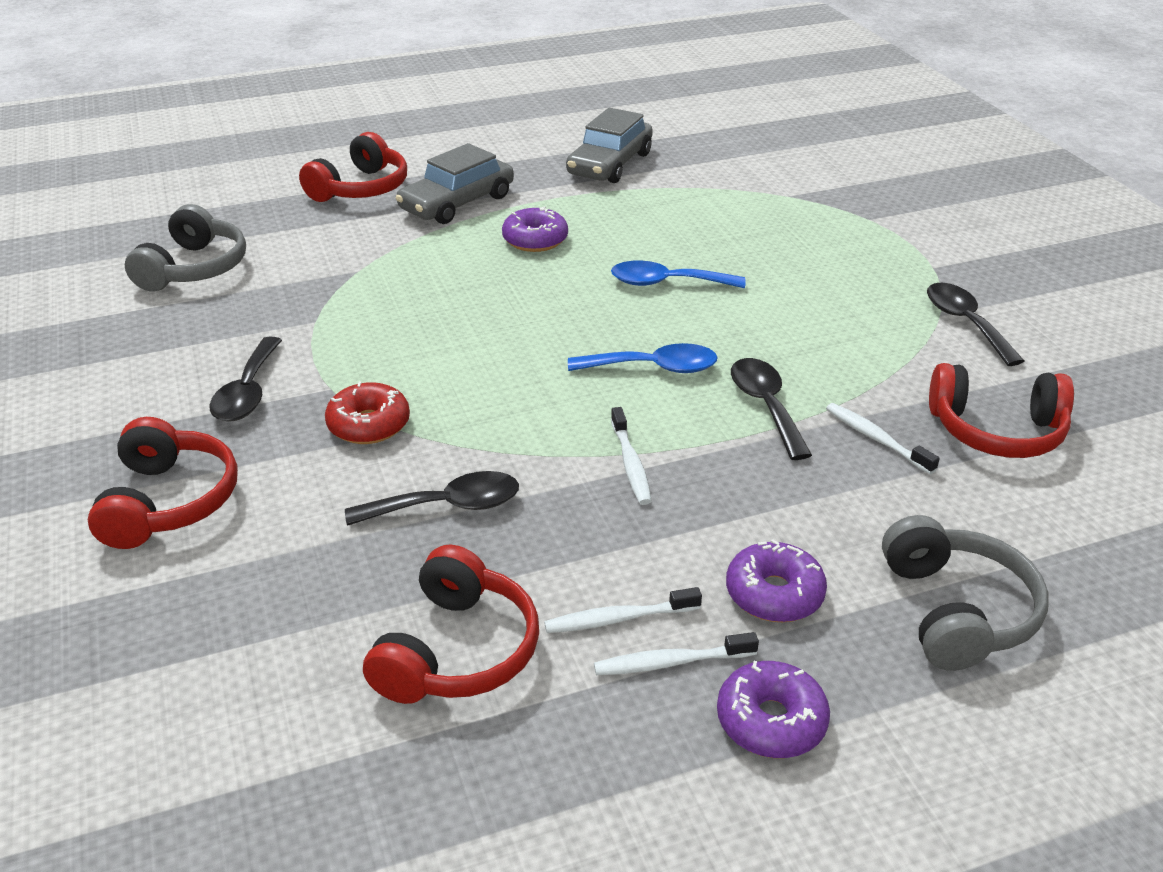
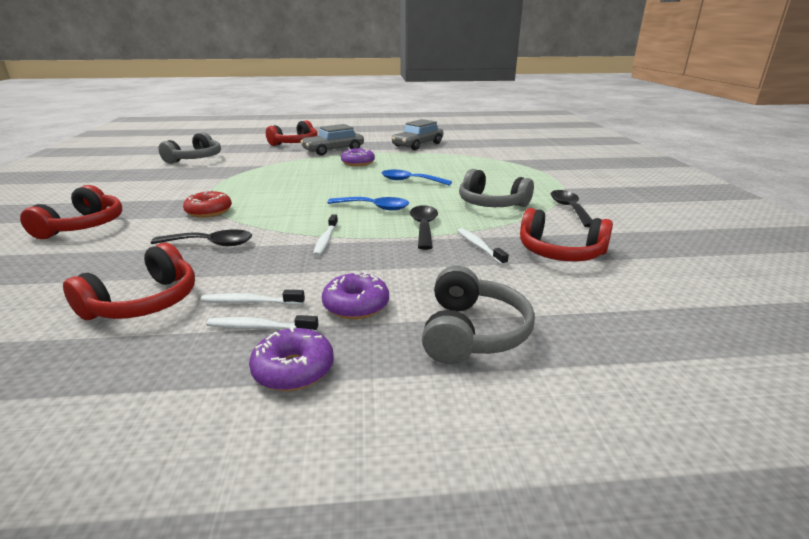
camera: 15 degrees right, 10 degrees down
(248, 392) = (168, 195): black spoon -> none
(839, 328) = (491, 204): none -> grey headphones

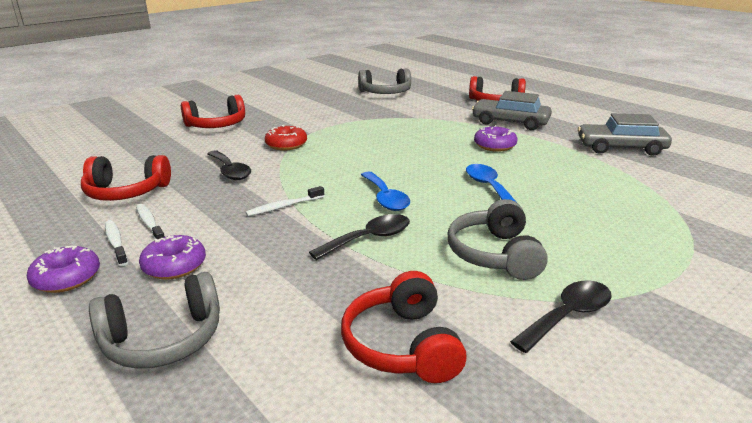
camera: 55 degrees right, 0 degrees up
(479, 247) = (356, 286): white toothbrush -> none

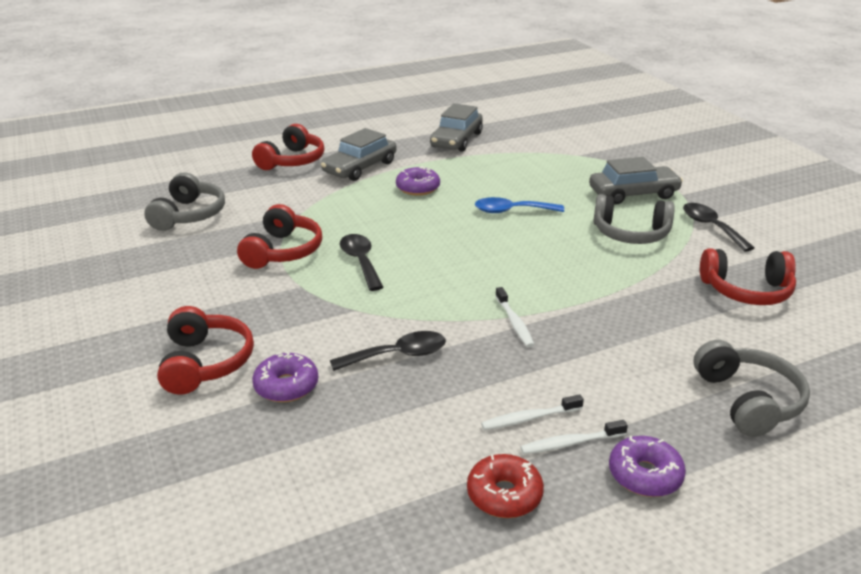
camera: 75 degrees left, 5 degrees up
(126, 192) = (426, 445): red headphones -> red headphones (283, 251)
(174, 266) = (628, 397): purple donut -> purple donut (286, 386)
(286, 145) = (332, 307): red donut -> red donut (504, 495)
(369, 239) = (594, 283): black spoon -> black spoon (361, 261)
(385, 198) = (515, 263): blue spoon -> none
(608, 252) = (633, 194): none -> grey car

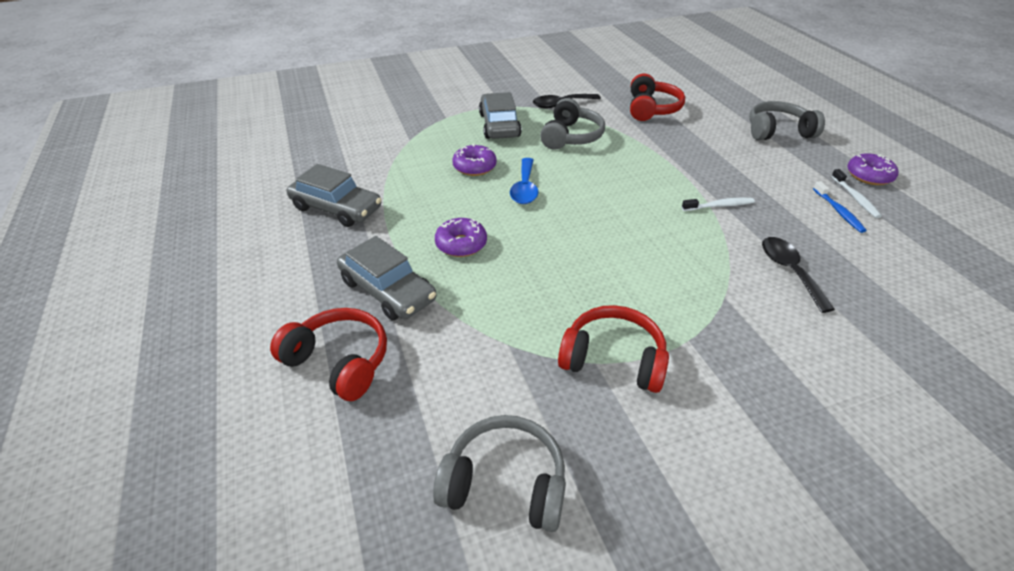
camera: 85 degrees left, 10 degrees up
(205, 363) = (861, 414): red headphones -> none
(286, 386) = (867, 344): purple donut -> purple donut (474, 167)
(361, 261) = (631, 292): black spoon -> none
(504, 495) = (923, 229): red donut -> none
(529, 418) = (838, 211): white toothbrush -> blue toothbrush

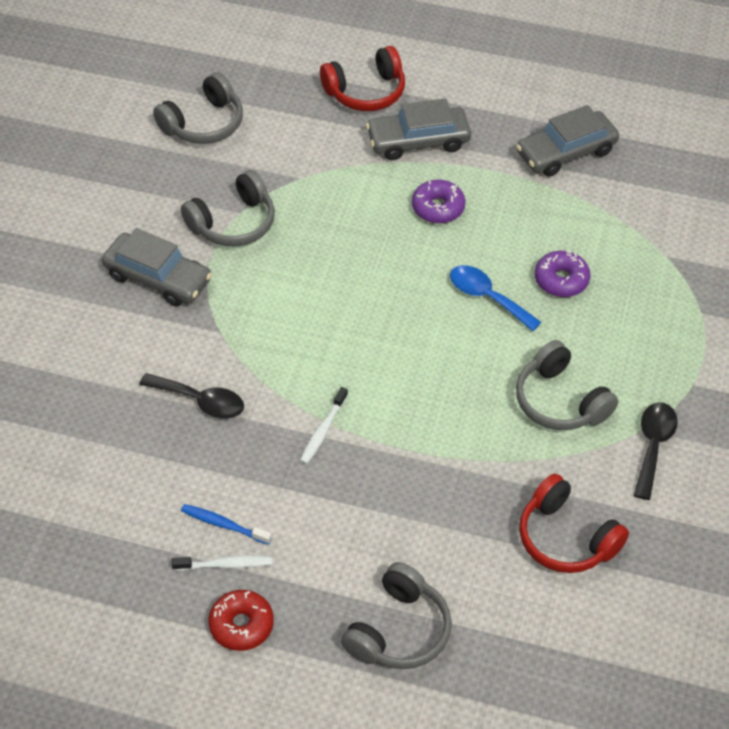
camera: 125 degrees right, 10 degrees up
(499, 125) = (641, 351): grey car -> grey car (158, 278)
(613, 359) = (233, 223): red headphones -> grey headphones
(855, 198) = (225, 565): white toothbrush -> white toothbrush turned 150 degrees clockwise
(869, 176) = (241, 625): purple donut -> red donut

